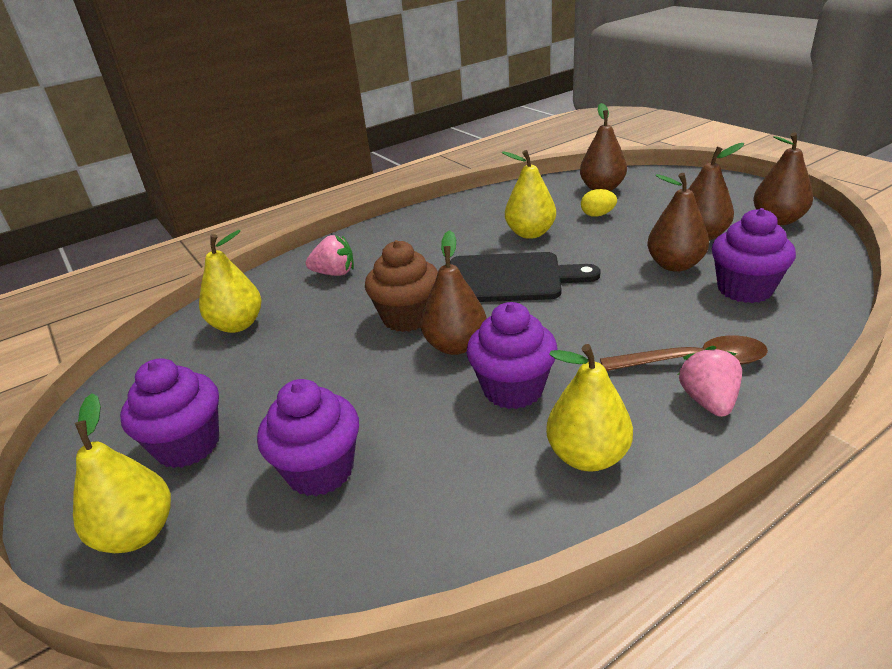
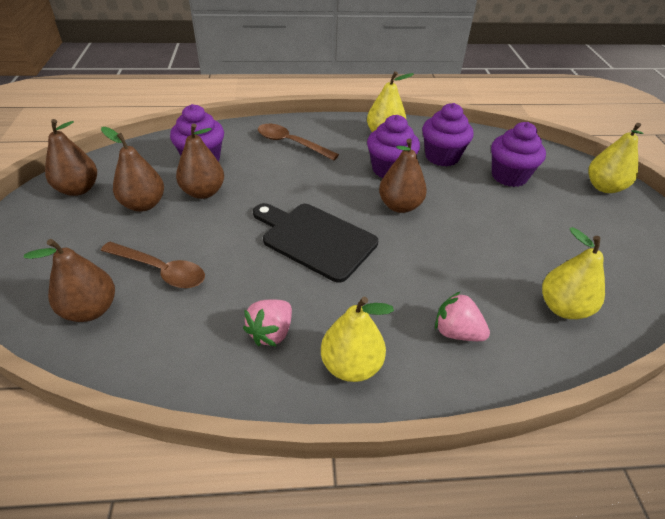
camera: 155 degrees left, 10 degrees up
(188, 445) = (587, 218): purple cupcake -> purple cupcake (442, 157)
(407, 317) = (417, 243): brown cupcake -> none
(530, 233) = (242, 281): yellow pear -> yellow pear (351, 365)
(597, 215) = (161, 270): yellow egg -> brown spoon
(708, 401) = (311, 129): pink strawberry -> pink strawberry (271, 332)

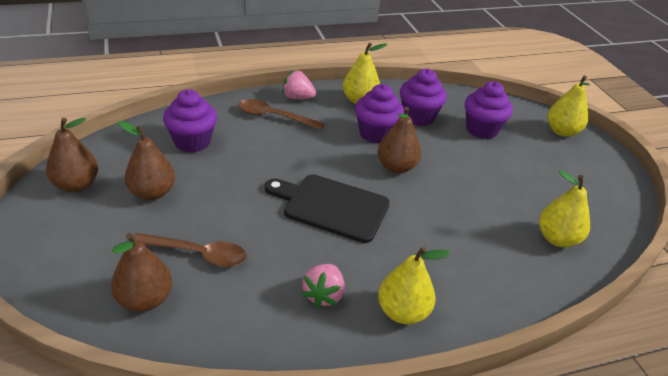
camera: 15 degrees left, 5 degrees down
(203, 192) = (207, 174): brown pear -> none
(457, 332) = (480, 271): pink strawberry -> pink strawberry (297, 97)

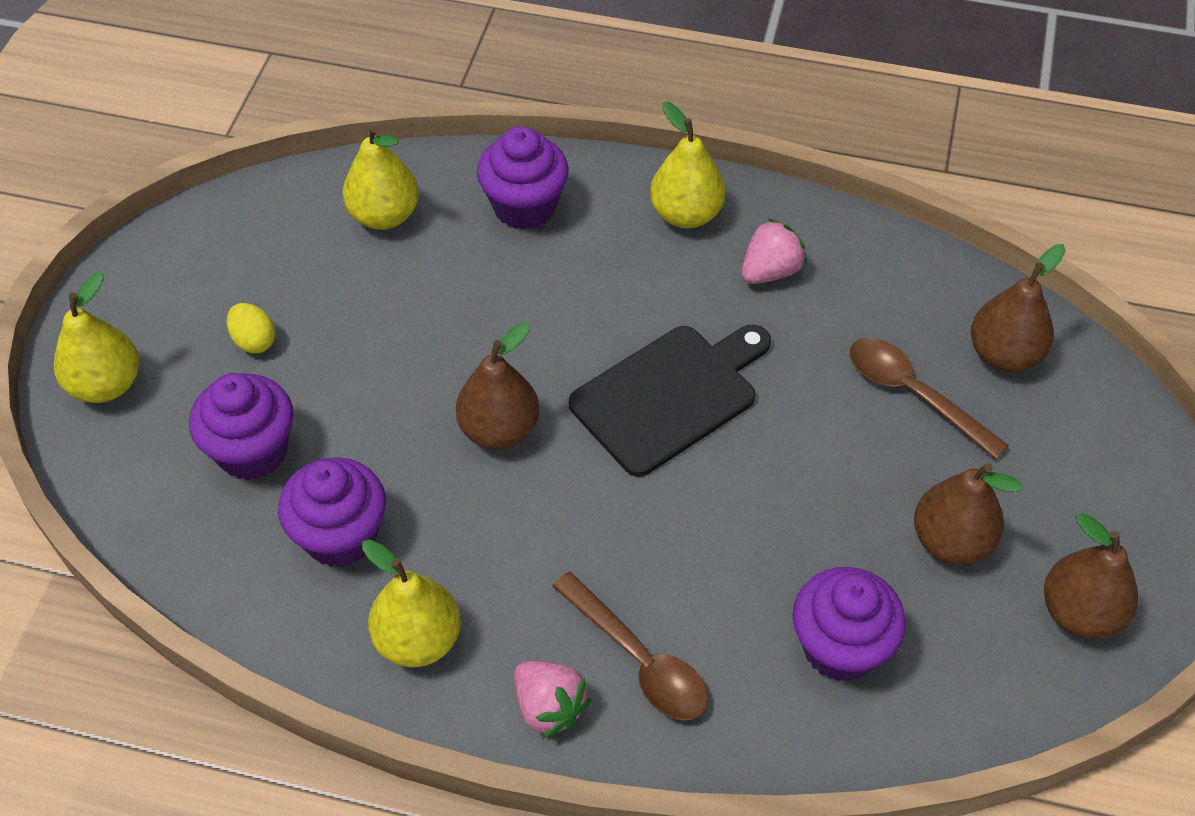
camera: 145 degrees left, 15 degrees up
(331, 207) = (669, 395): black cutting board -> black cutting board turned 90 degrees counterclockwise
(376, 134) = (468, 524): purple cupcake -> purple cupcake (524, 207)
(533, 164) = (254, 341): none -> yellow egg

